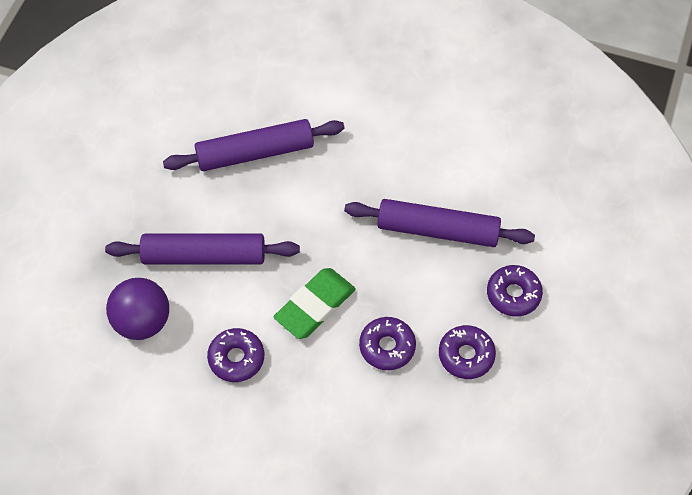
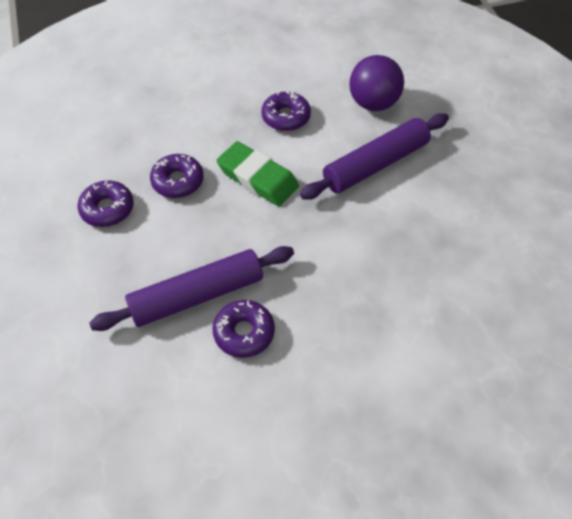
camera: 145 degrees right, 5 degrees down
(255, 153) = (420, 266): purple rolling pin -> none
(315, 306) = (258, 178): green eraser -> green eraser turned 60 degrees counterclockwise
(513, 294) = (90, 278): purple donut -> purple donut (244, 333)

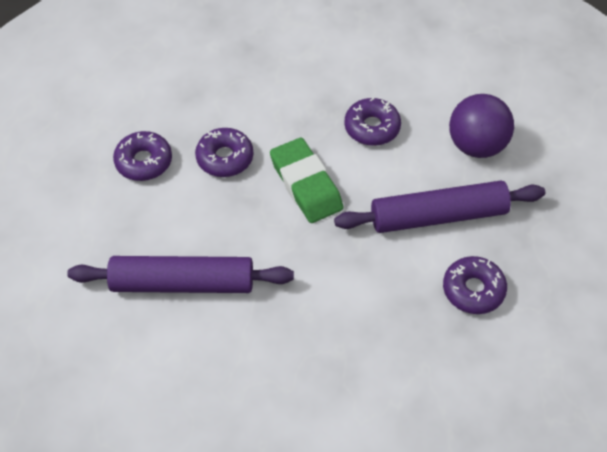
camera: 25 degrees right, 0 degrees up
(244, 333) = (207, 338): purple donut -> purple donut (473, 290)

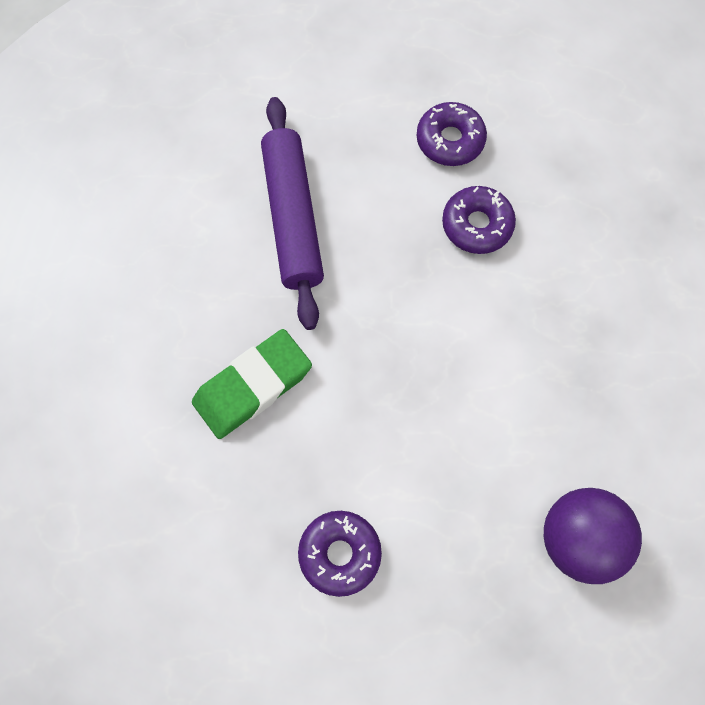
camera: 80 degrees right, 15 degrees up
(306, 184) = (459, 325): green eraser -> green eraser (253, 386)
(372, 127) = (572, 393): purple donut -> none
(438, 216) = (446, 497): purple rolling pin -> none

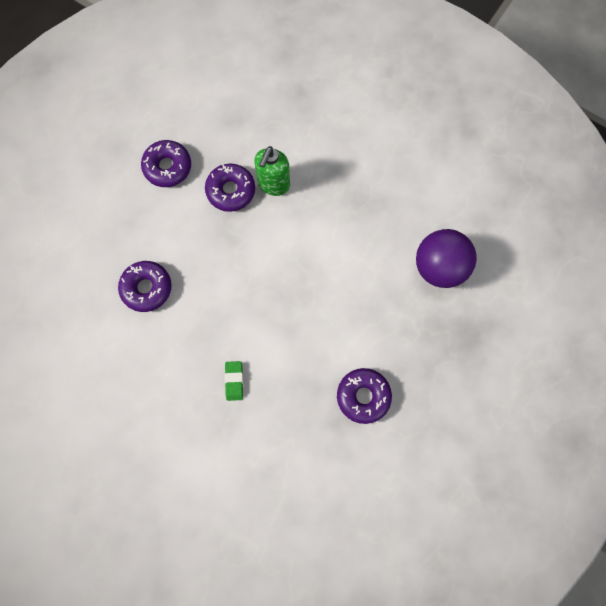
camera: 55 degrees left, 5 degrees up
(253, 386) = (234, 381): green eraser -> green eraser, size x0.46
(293, 218) = (147, 288): purple rolling pin -> purple donut
(523, 266) = (273, 184): none -> green soap dispenser

